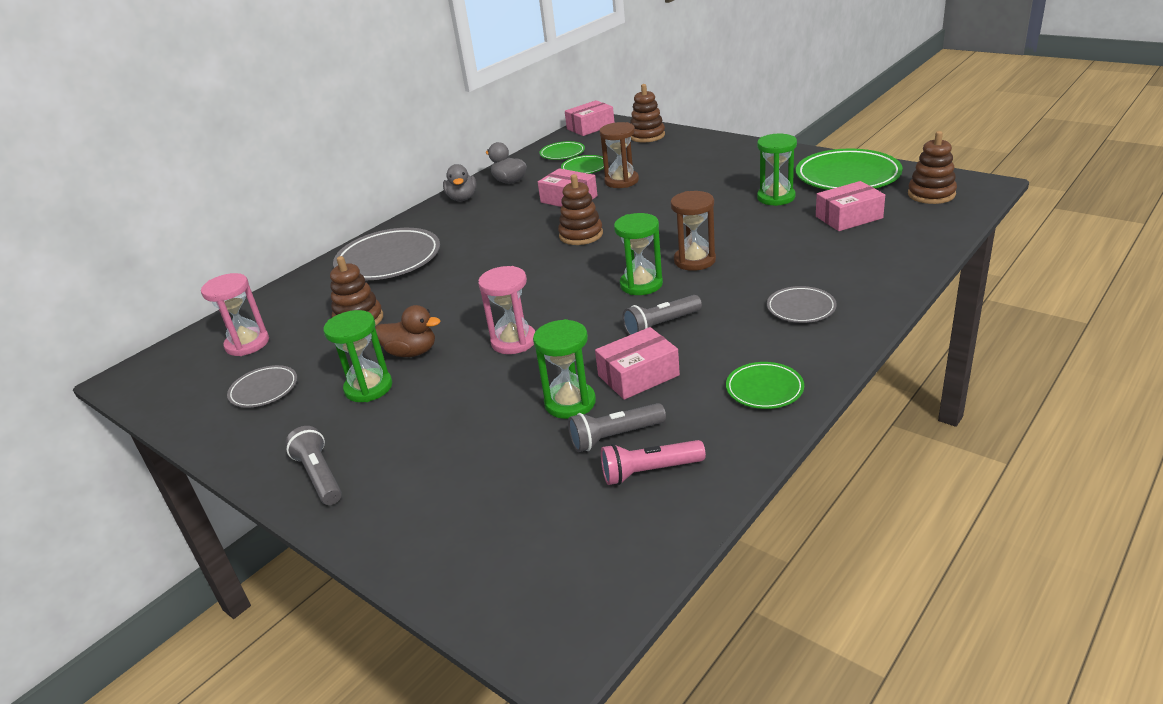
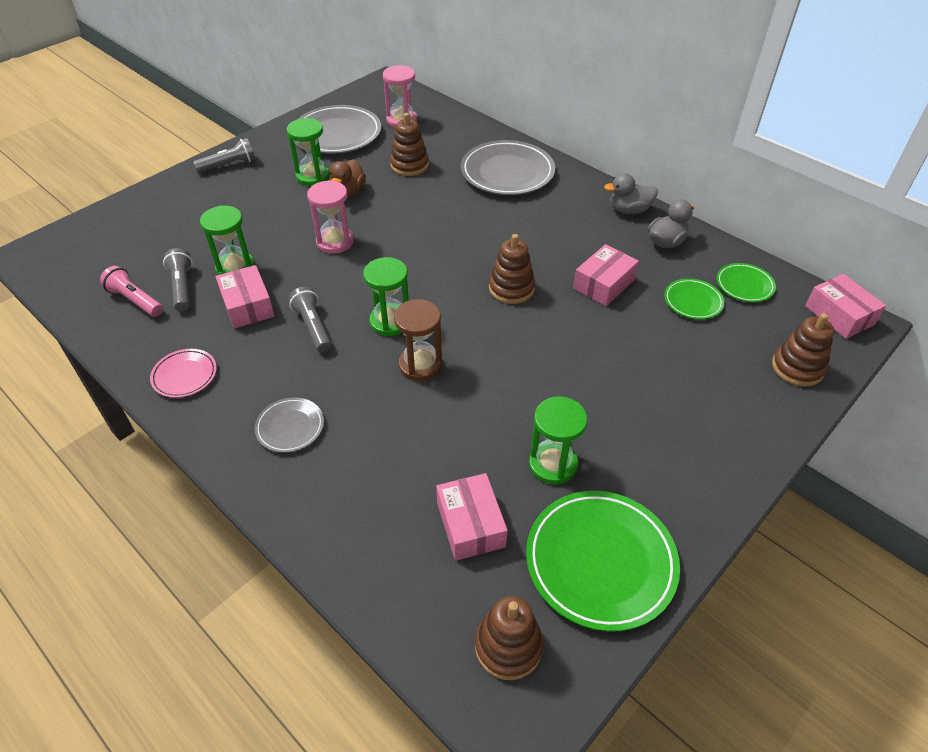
camera: 90 degrees right, 15 degrees up
(264, 390) = (337, 134): grey plate -> grey plate, size x1.93
(621, 181) = (643, 329): brown hourglass -> none
(649, 471) = (135, 300): pink flashlight -> pink flashlight turned 45 degrees counterclockwise
(764, 389) = (185, 375): green plate -> pink plate

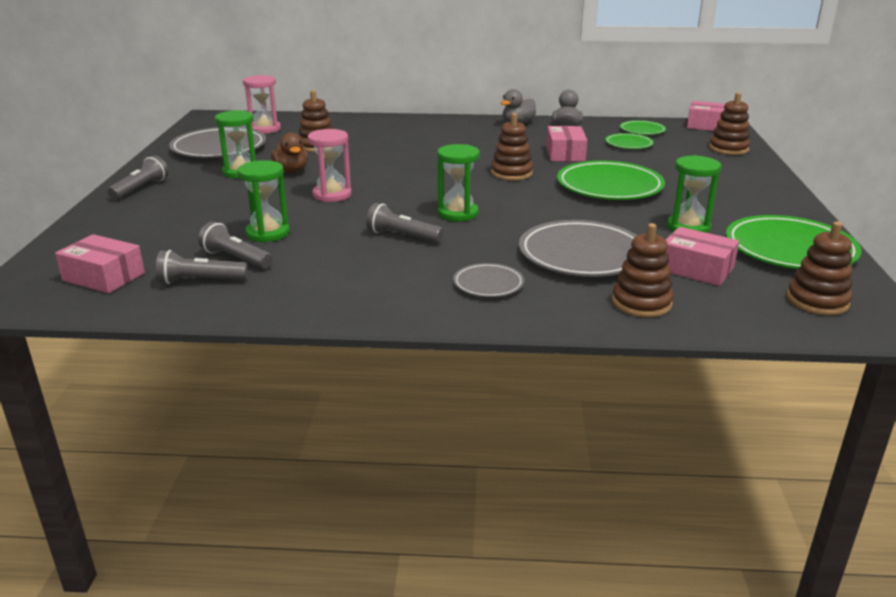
camera: 40 degrees left, 20 degrees down
(135, 300) = (200, 281): pink flashlight -> grey flashlight
(185, 375) = (341, 297): pink plate -> none
(247, 306) = (322, 246): pink box -> pink box (103, 277)
(362, 532) = (641, 303): none -> brown stacking toy
(420, 365) = (521, 223): brown hourglass -> none
(507, 173) = (402, 130): grey plate -> grey plate (582, 255)
(571, 359) = (609, 187): none -> green plate

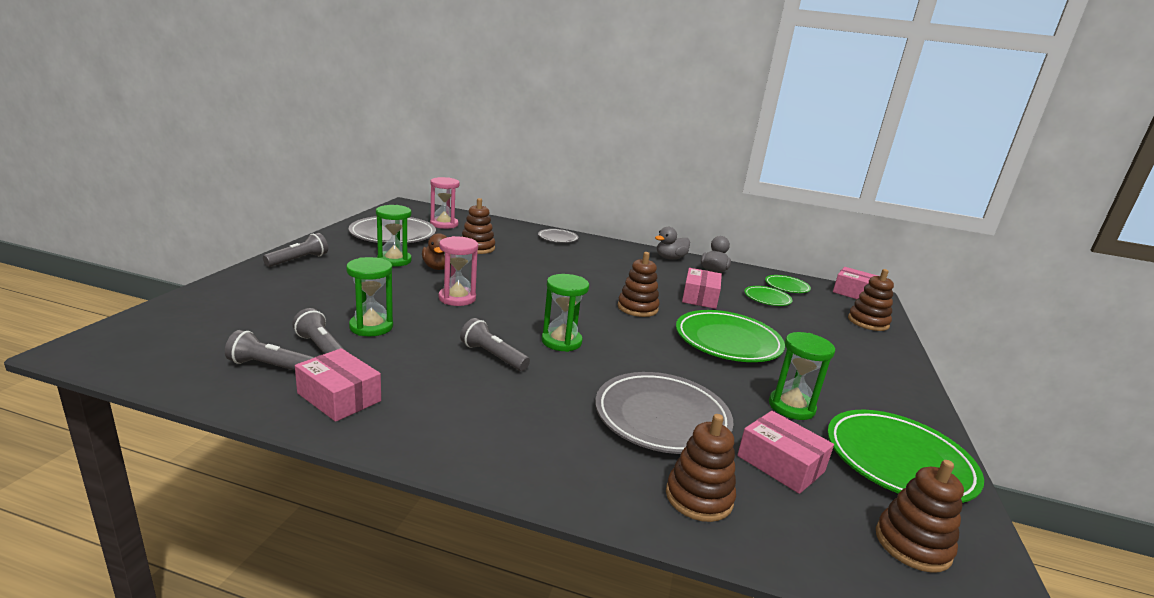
camera: 10 degrees right, 5 degrees down
(103, 277) = (191, 343): pink box -> pink box (339, 397)
(488, 284) = (544, 433): grey plate -> grey plate (558, 238)

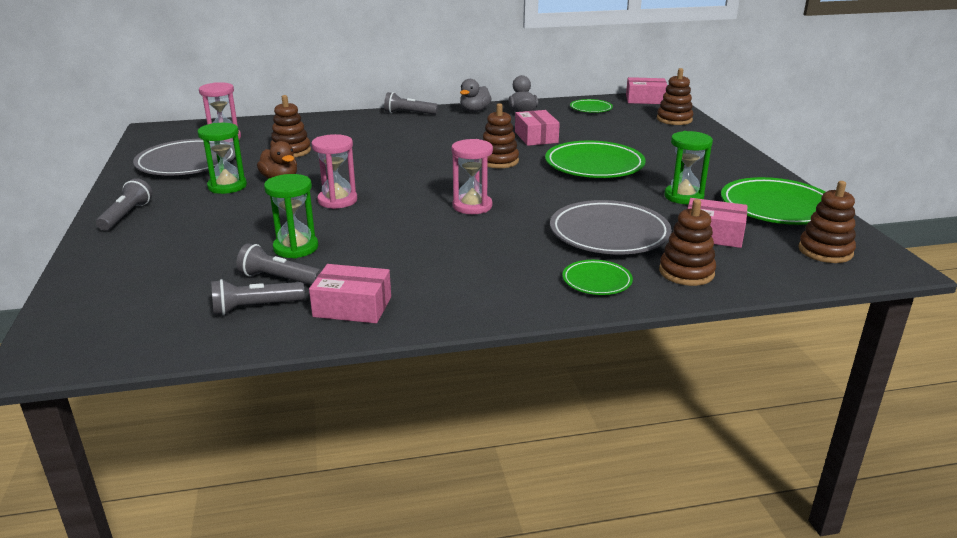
camera: 25 degrees left, 5 degrees up
(493, 356) = (433, 235): grey flashlight -> grey flashlight (409, 113)
(558, 238) = (354, 120): grey plate -> none
(561, 341) = (472, 206): green hourglass -> pink hourglass
(767, 298) = (587, 123): green plate -> green plate (597, 281)

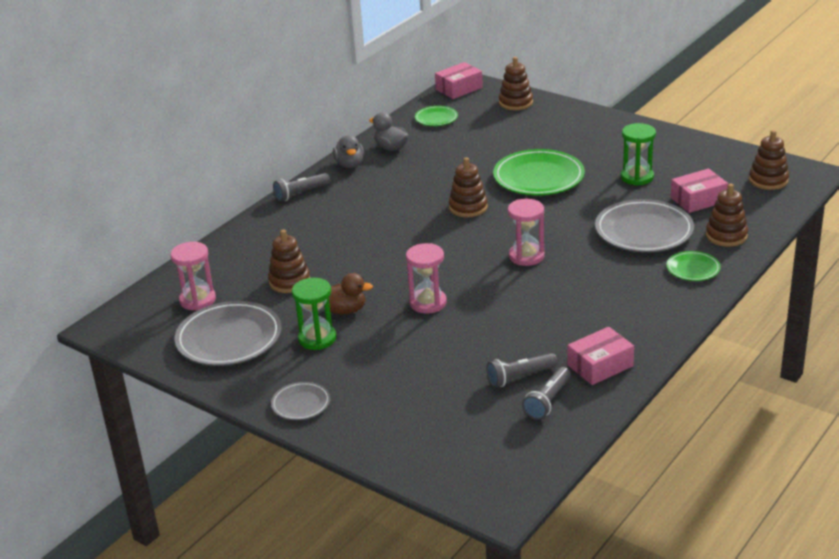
camera: 40 degrees left, 5 degrees up
(126, 215) = (301, 404): grey flashlight -> grey plate
(296, 248) = (482, 352): green hourglass -> none
(536, 137) = (451, 170): pink box -> none
(777, 207) = (699, 158): green plate -> none

